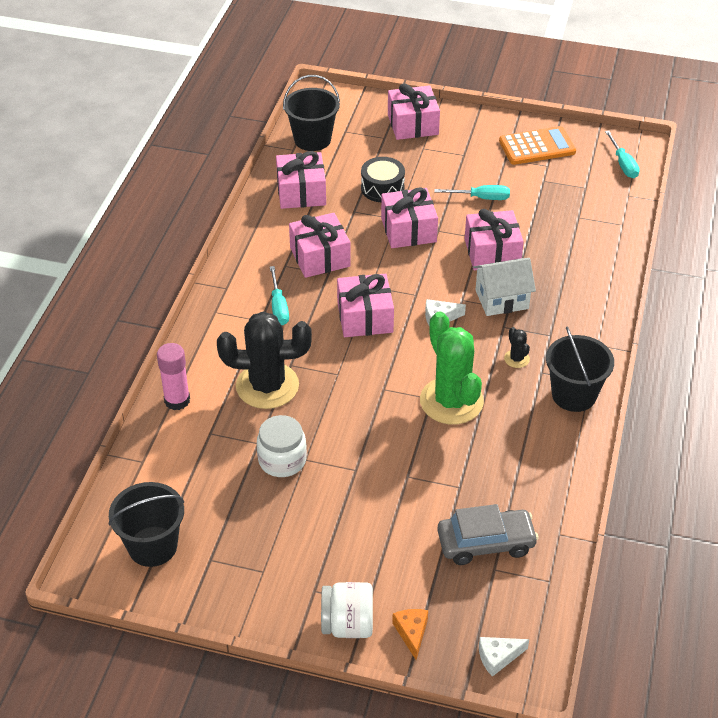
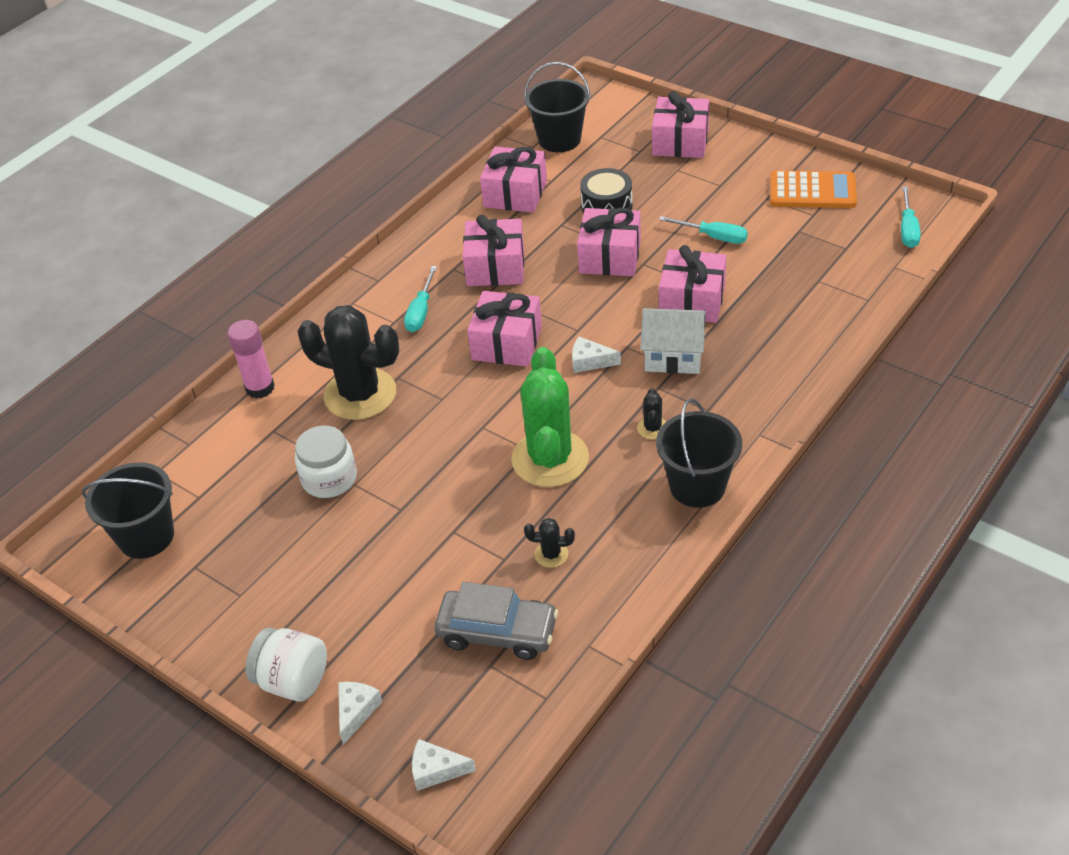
camera: 25 degrees right, 0 degrees up
(412, 633) = (356, 711): orange cheese -> white cheese
(493, 474) = (551, 554): none -> black cactus

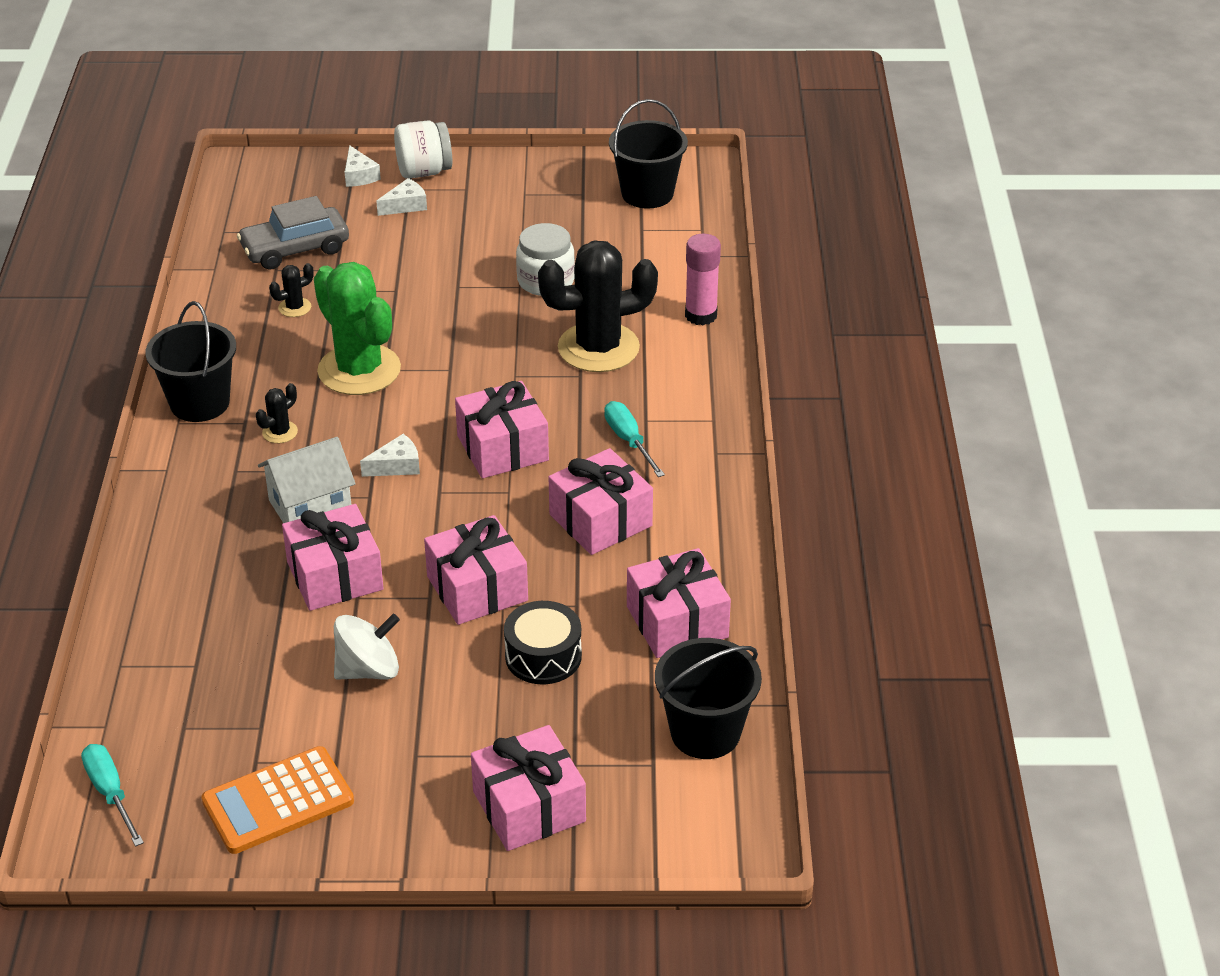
camera: 140 degrees right, 5 degrees down
(436, 770) = (271, 173): white cheese -> white cheese (406, 205)
(652, 428) = (280, 432): black cactus -> black cactus turned 75 degrees clockwise
(713, 237) = (368, 670): turquoise screwdriver -> white spinning top

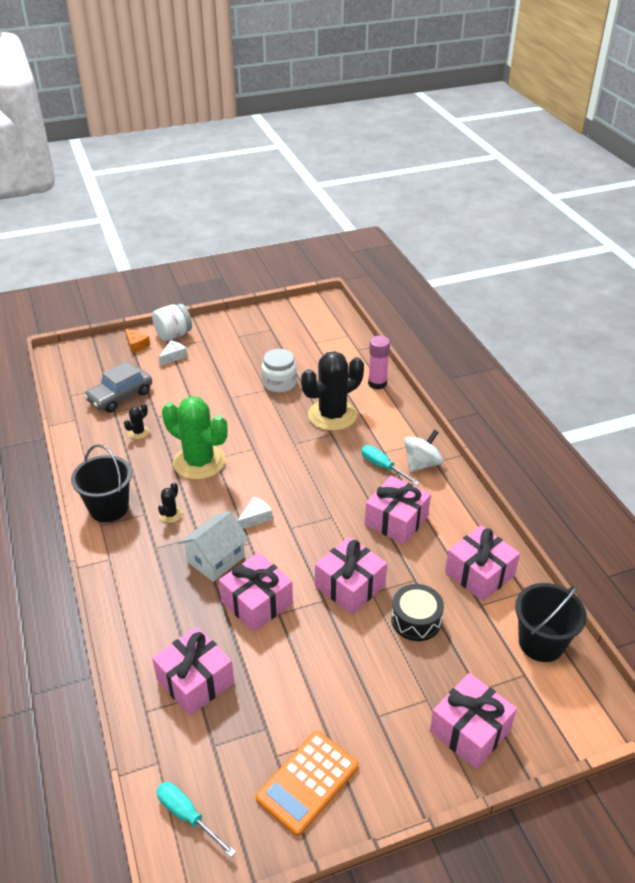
camera: 20 degrees left, 0 degrees up
(359, 176) = (136, 345): white cheese -> orange cheese
(368, 670) = (314, 663): white spinning top -> white spinning top (421, 464)
(502, 448) = (313, 490): pink gift -> pink gift (195, 681)
(647, 193) = (306, 322): black bucket -> none

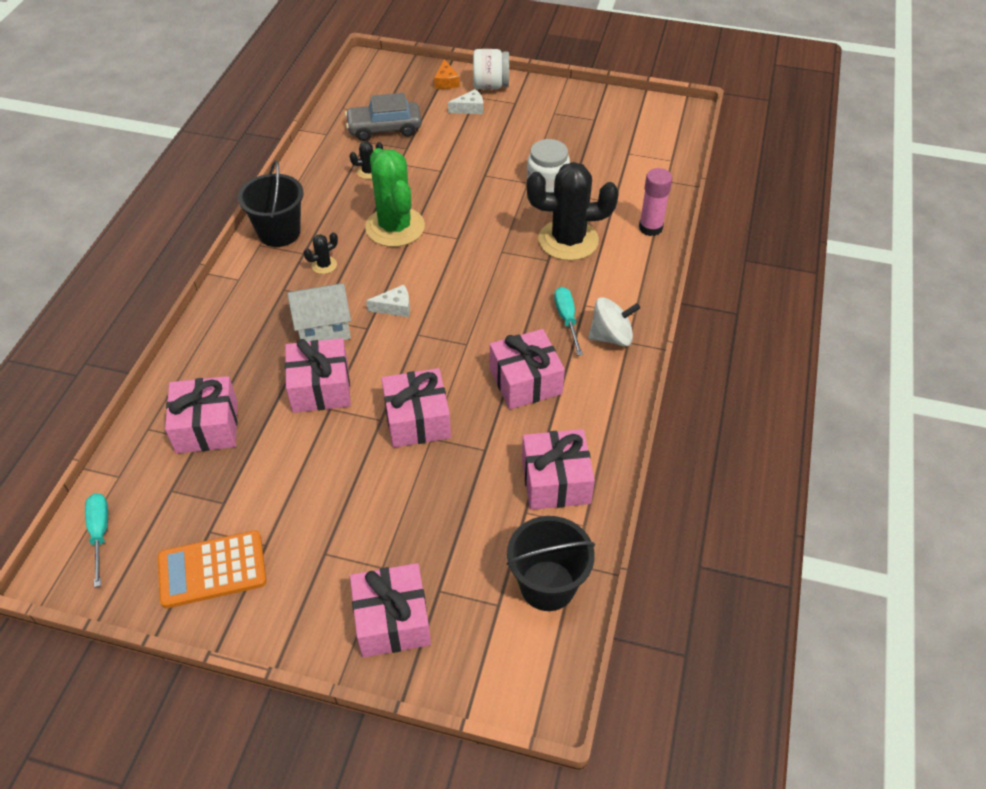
camera: 35 degrees right, 10 degrees up
(416, 620) = (446, 488): black drum -> none

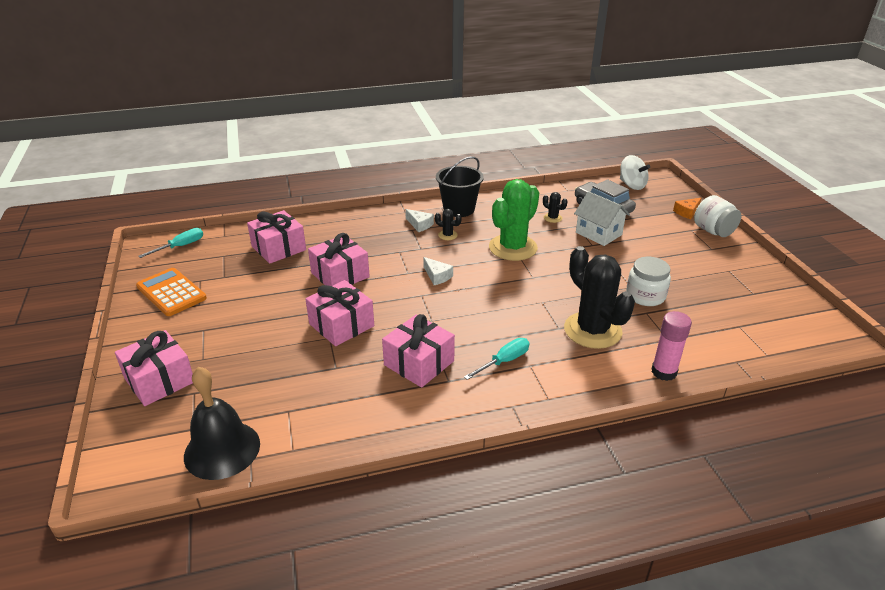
camera: 60 degrees right, 15 degrees down
(323, 328) = (392, 256): white house -> white house (598, 234)
(470, 108) = (674, 232): white cheese -> white cheese (419, 225)
(547, 585) = (222, 449): black bucket -> black bell
(556, 481) = (328, 417): pink gift -> none
(611, 337) = (508, 394): white spinning top -> white spinning top (632, 185)

